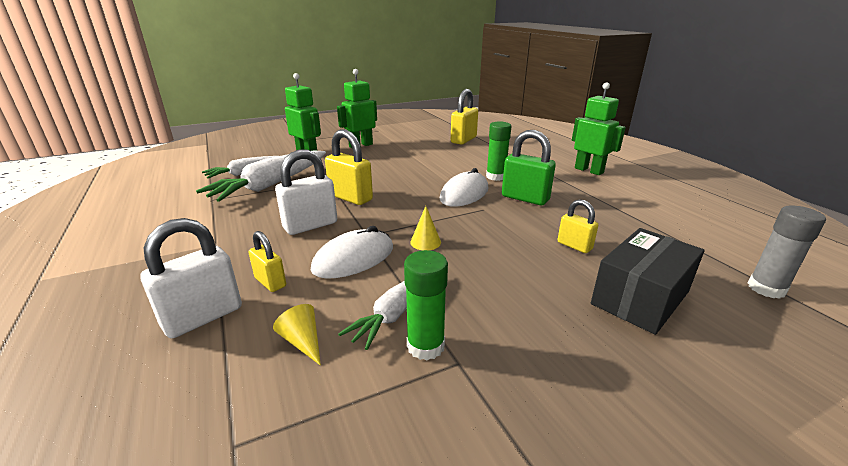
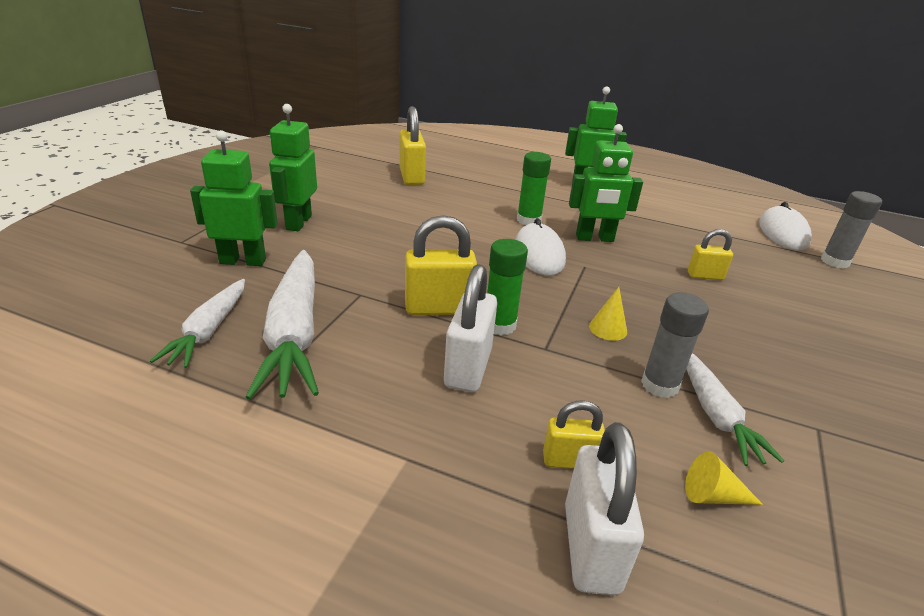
camera: 45 degrees left, 5 degrees up
(353, 258) = (587, 383): white mouse -> white mouse (783, 233)
(395, 280) = (659, 385): none -> grey glue stick
(425, 346) = (782, 430): green glue stick -> green glue stick (499, 325)
(525, 198) = (594, 238): green padlock -> green robot
(640, 298) = (804, 304): black box -> none

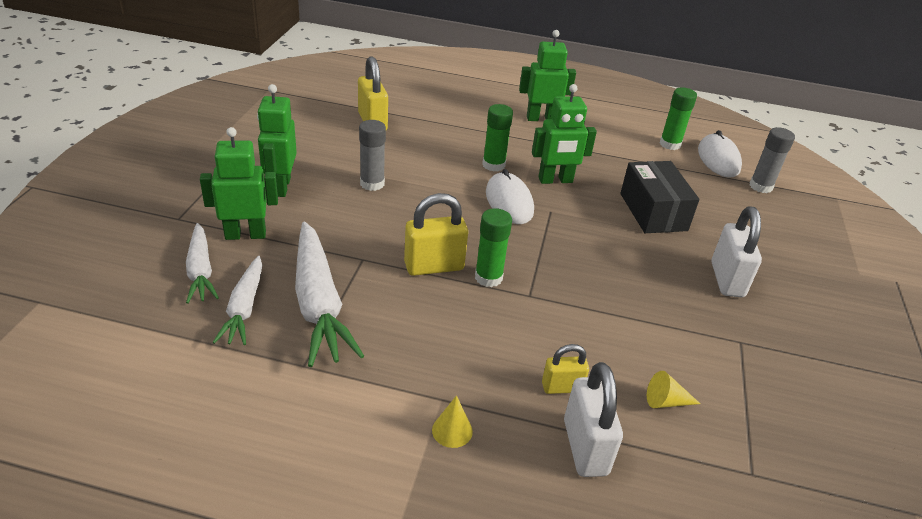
camera: 10 degrees left, 5 degrees up
(468, 368) = (471, 319): white padlock -> white padlock (727, 279)
(608, 329) = (577, 272): yellow cone -> yellow cone (452, 430)
(659, 385) = (623, 318): grey glue stick -> grey glue stick (372, 184)
(705, 276) = (653, 212): yellow padlock -> black box
(715, 414) = (666, 338): white carrot -> white carrot (200, 271)
(727, 216) = (670, 144): none -> green glue stick

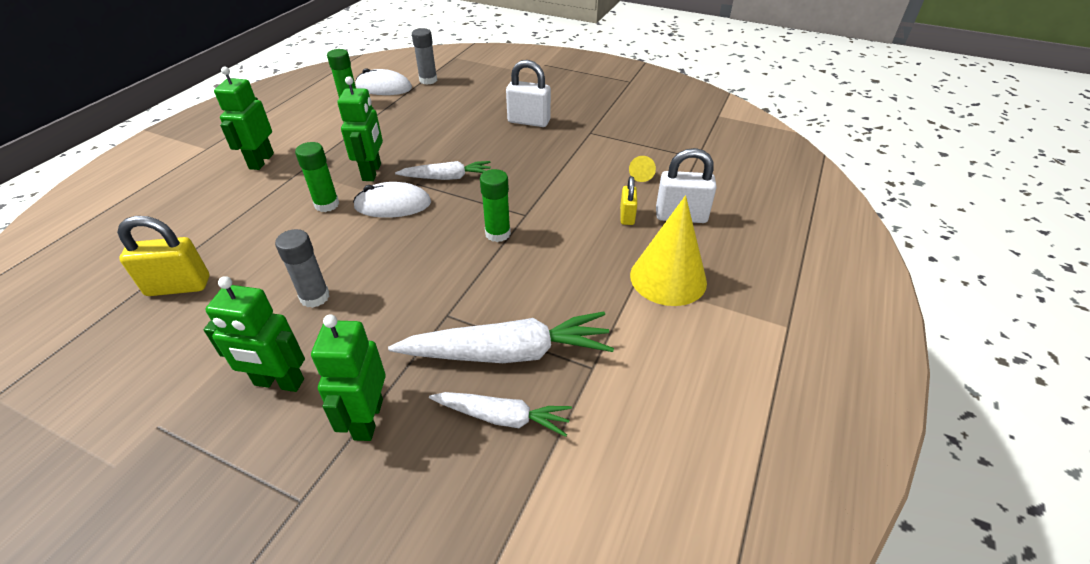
camera: 75 degrees left, 5 degrees up
(200, 271) = (425, 465): white carrot -> white carrot (447, 177)
(434, 266) = (473, 265): yellow padlock -> none
(452, 430) = (668, 278): yellow cone -> yellow cone, size x2.38
(653, 212) = (439, 133): black box -> none

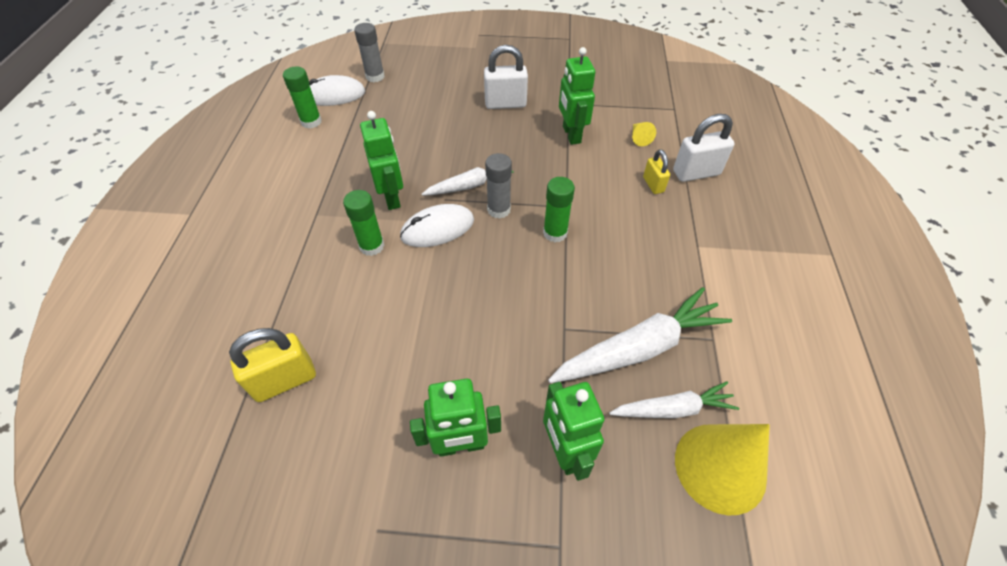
camera: 20 degrees left, 10 degrees up
(261, 161) = (265, 214): green robot -> green robot (571, 135)
(315, 297) = (432, 349): grey glue stick -> grey glue stick (499, 210)
(668, 278) = (721, 236): yellow cone -> yellow cone (720, 467)

